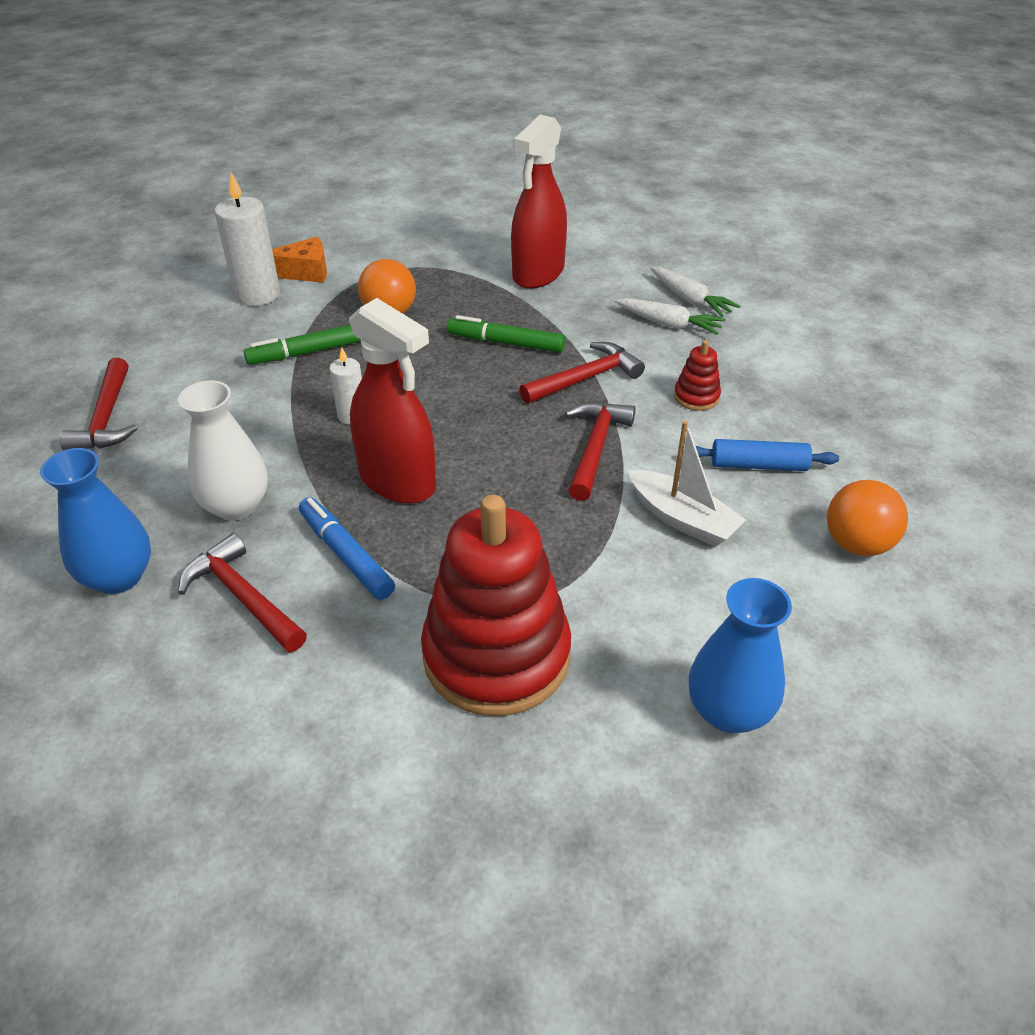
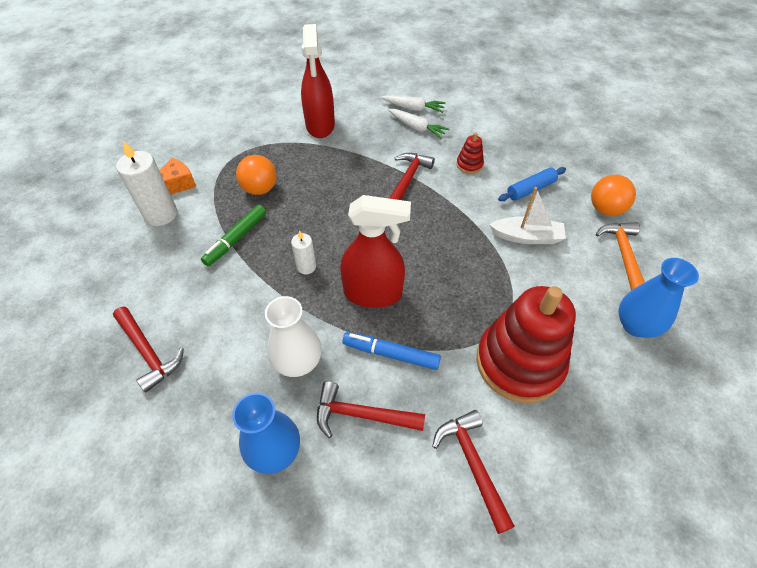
camera: 35 degrees left, 10 degrees up
(506, 343) = (346, 178): green marker -> none
(595, 448) = (451, 219): red hammer -> red hammer (473, 464)
(669, 324) = (417, 128): white carrot -> white carrot turned 45 degrees clockwise
(816, 615) = (623, 255): none -> orange hammer

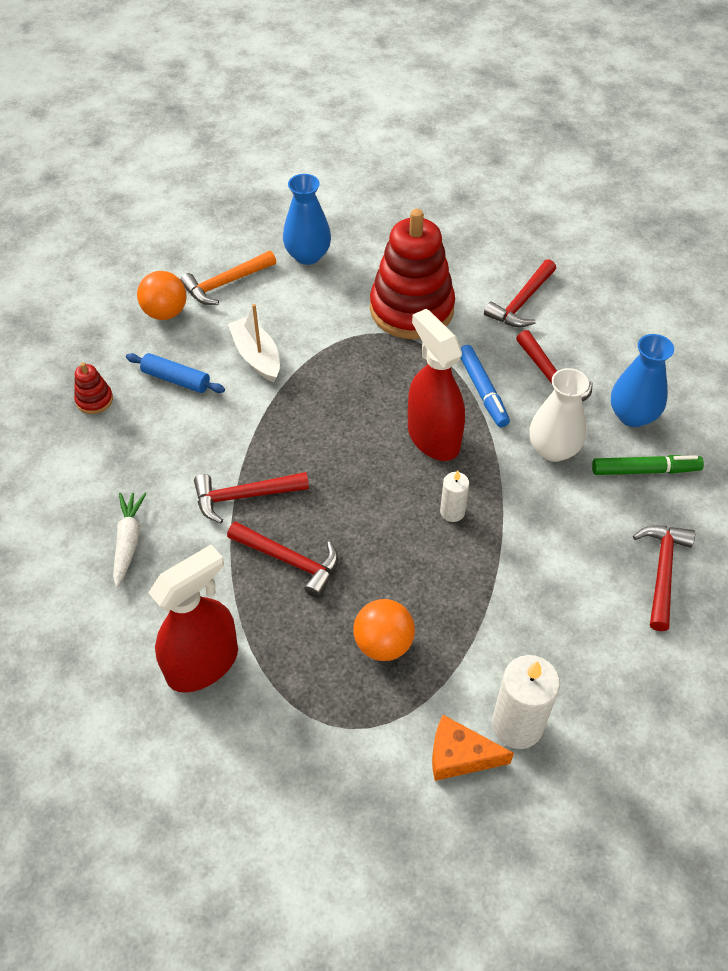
camera: 125 degrees left, 0 degrees up
(236, 239) = (477, 606): green marker -> green marker (645, 470)
(346, 178) = (289, 560): none -> red hammer
(413, 108) = (82, 569): white carrot -> none
(469, 165) = (170, 450): red stacking toy -> red stacking toy (94, 400)

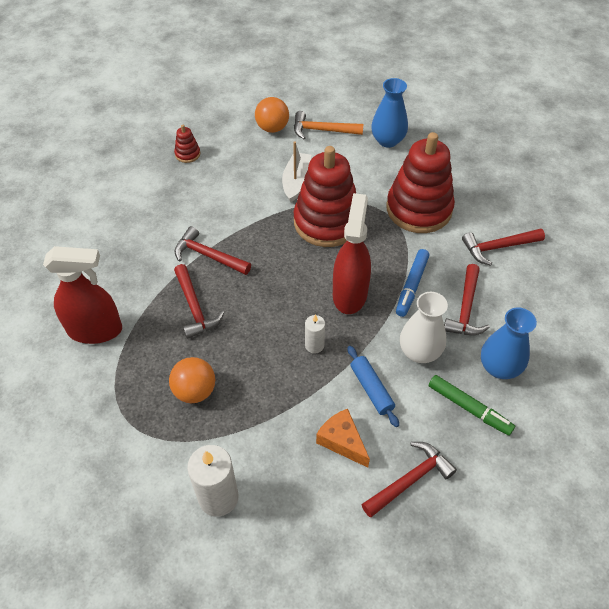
camera: 40 degrees right, 0 degrees up
(128, 541) = (127, 240): white carrot -> none
(176, 379) = (240, 168): blue rolling pin -> blue rolling pin (371, 389)
(334, 379) = (327, 222): none -> red stacking toy
(459, 756) = (168, 487): orange cheese -> orange cheese (342, 441)

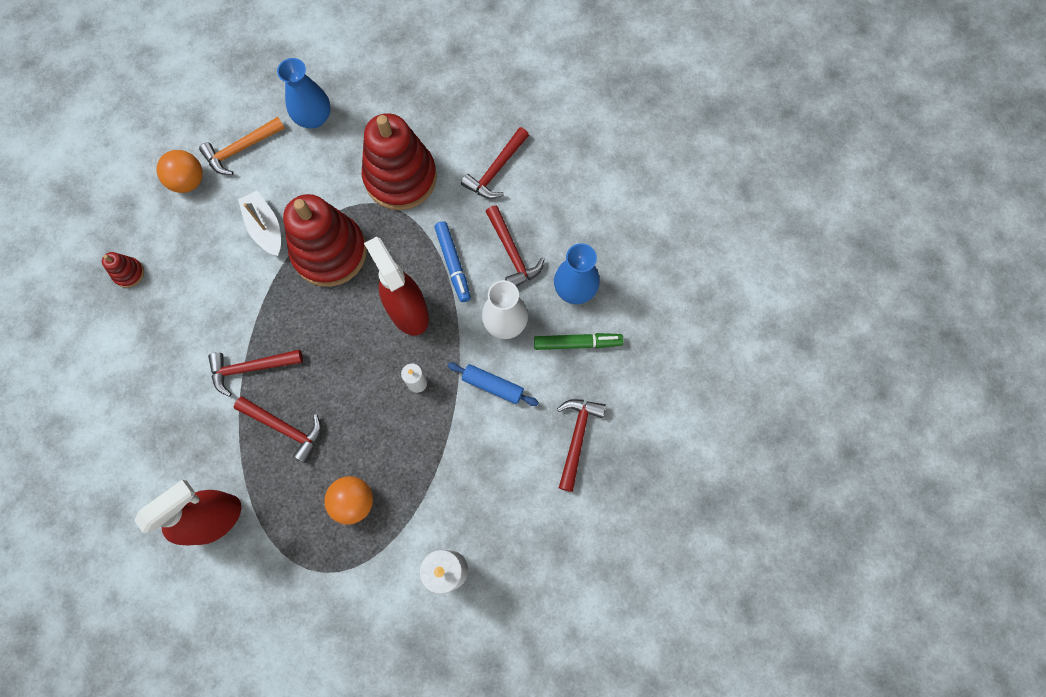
camera: 40 degrees left, 20 degrees up
(342, 441) = (504, 448): orange cheese -> none

